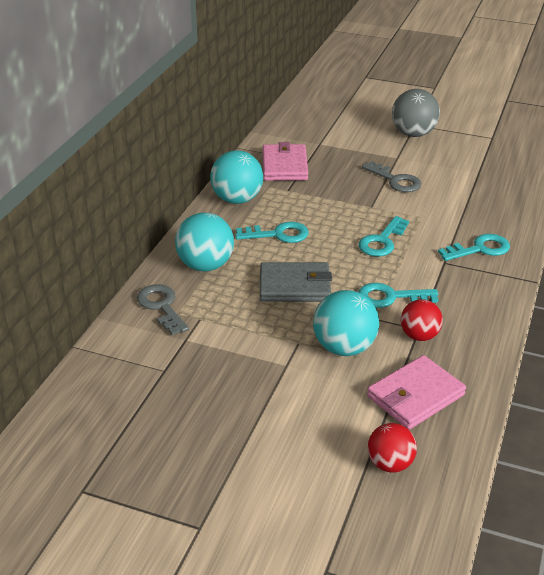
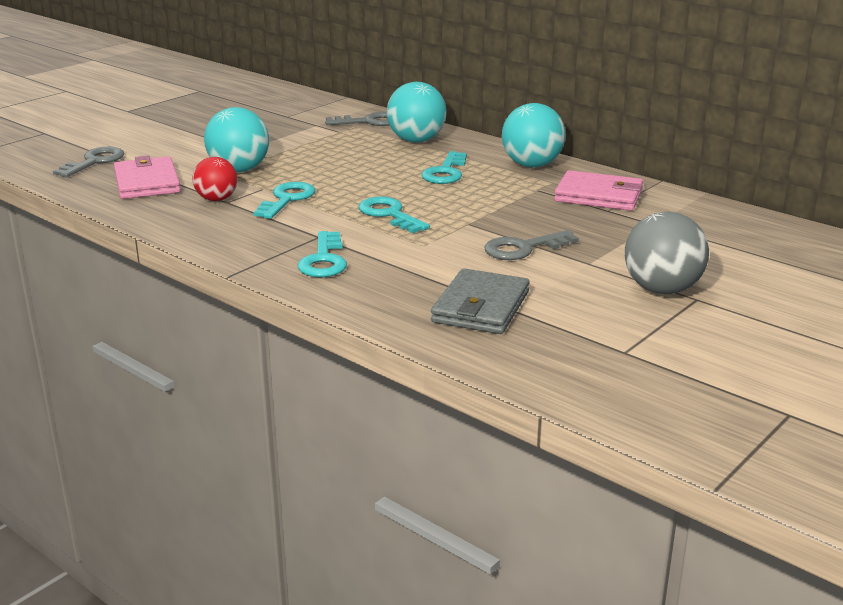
camera: 110 degrees right, 10 degrees down
(295, 286) = (348, 166): grey wallet -> grey wallet (480, 307)
(390, 464) = (94, 162): red ball -> grey key

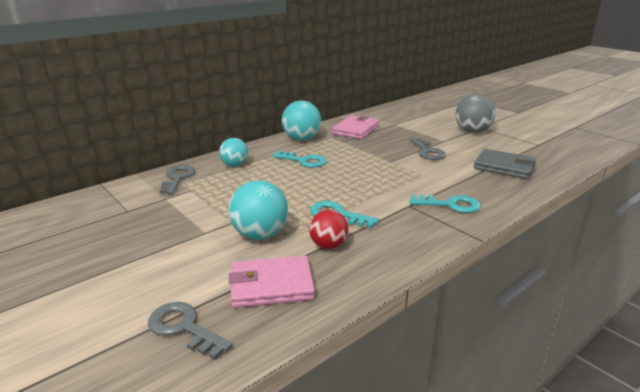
camera: 80 degrees left, 0 degrees up
(389, 214) = (374, 181): turquoise key -> none
(416, 140) = (235, 165): turquoise ball -> turquoise ball, size x0.65

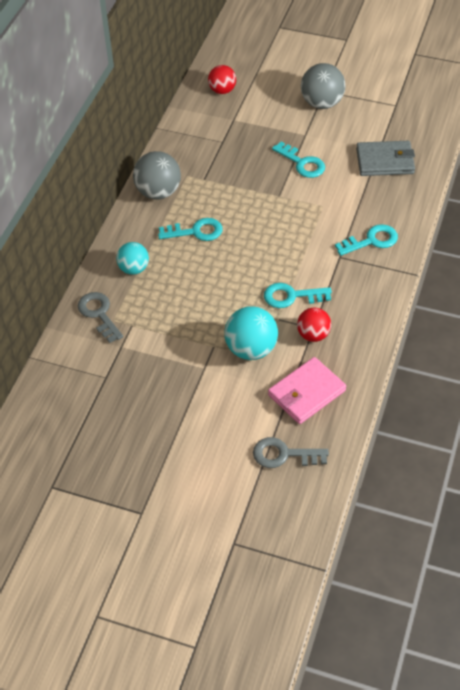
camera: 30 degrees left, 25 degrees up
(302, 139) = (158, 192): turquoise ball -> grey ball
(356, 130) = (201, 149): pink wallet -> none
(401, 113) = (222, 90): none -> red ball
(427, 152) = (302, 163): grey key -> turquoise key

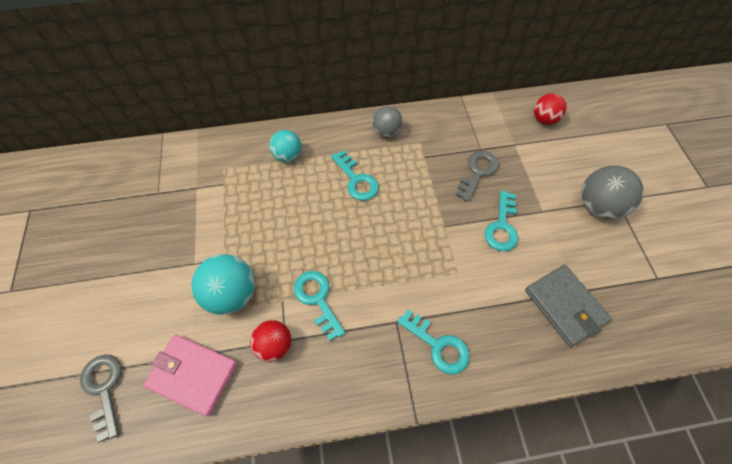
camera: 60 degrees right, 10 degrees up
(99, 314) = (226, 156): grey key -> grey key (477, 172)
(158, 192) = (386, 132): grey ball -> grey ball, size x0.65

